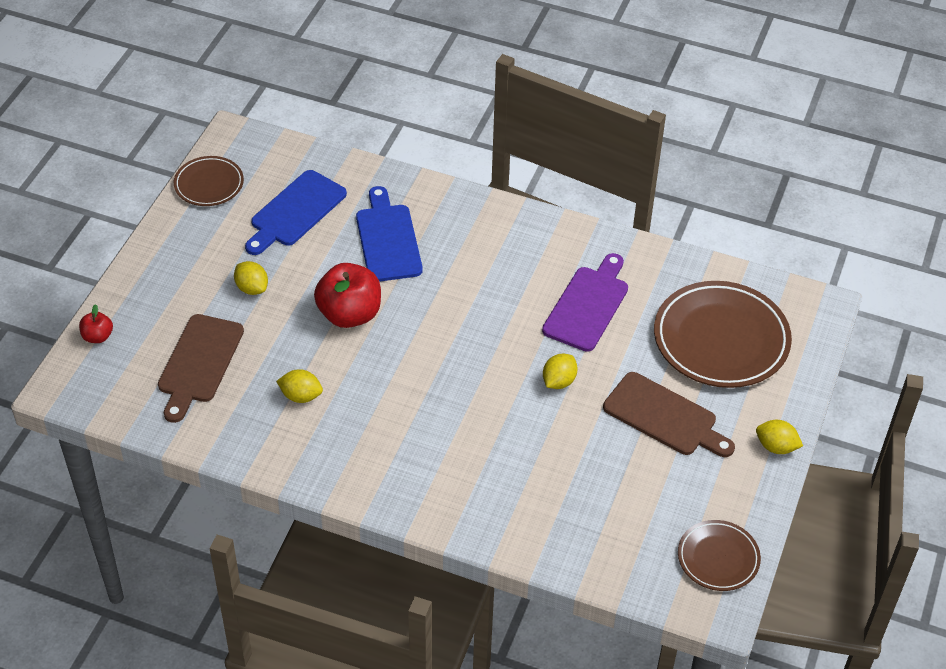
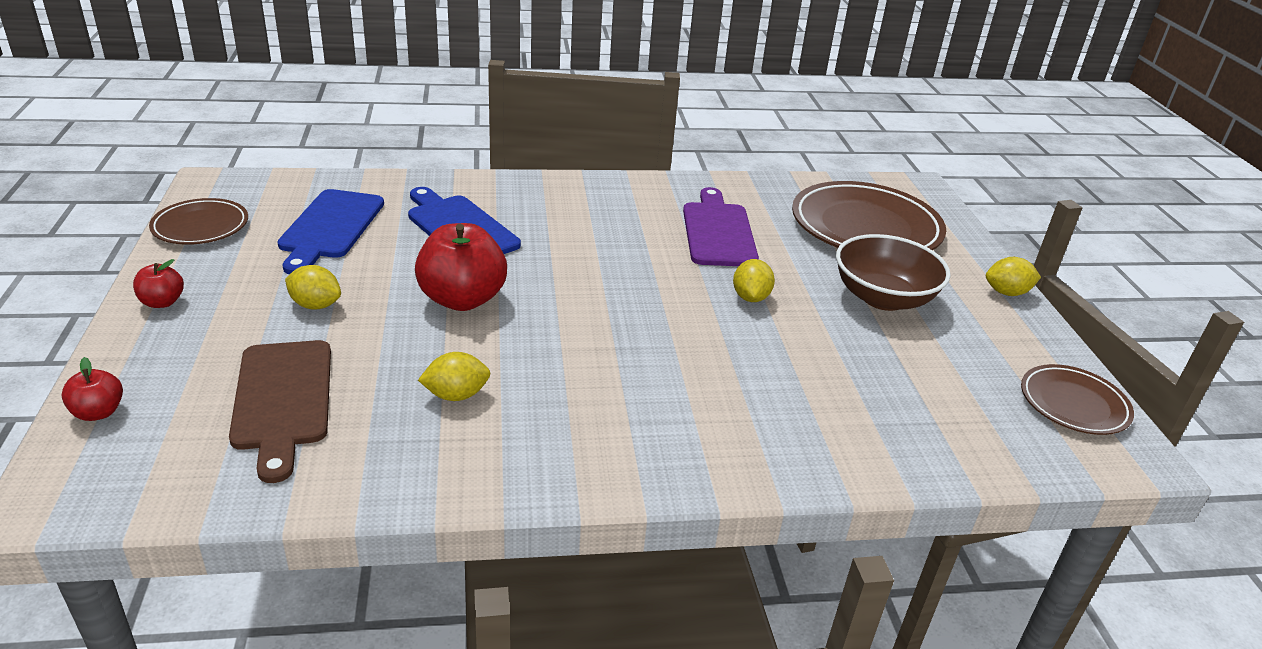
camera: 30 degrees left, 15 degrees down
(160, 254) = (162, 302): none -> red apple
(664, 417) = (883, 298): brown cutting board -> brown bowl

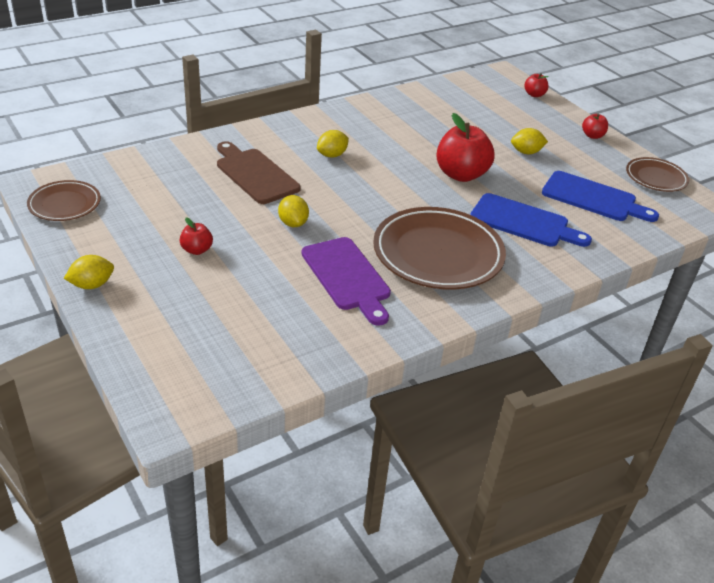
camera: 155 degrees right, 5 degrees up
(283, 400) = (476, 113): brown cutting board -> brown cutting board (255, 174)
(330, 227) = (593, 198): blue cutting board -> blue cutting board turned 135 degrees clockwise
(456, 395) = (408, 130): yellow lemon -> yellow lemon (332, 155)
(865, 227) = (222, 325): brown plate -> brown plate (438, 254)
(883, 298) = (197, 250): brown bowl -> red apple

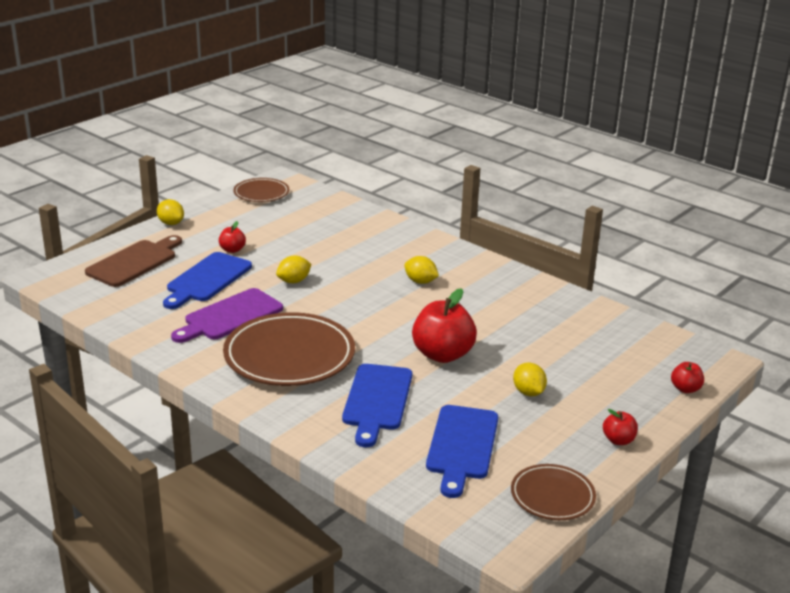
camera: 75 degrees right, 10 degrees down
(255, 174) = (358, 253): brown cutting board -> brown cutting board (134, 262)
(257, 279) = (207, 279): none -> blue cutting board

